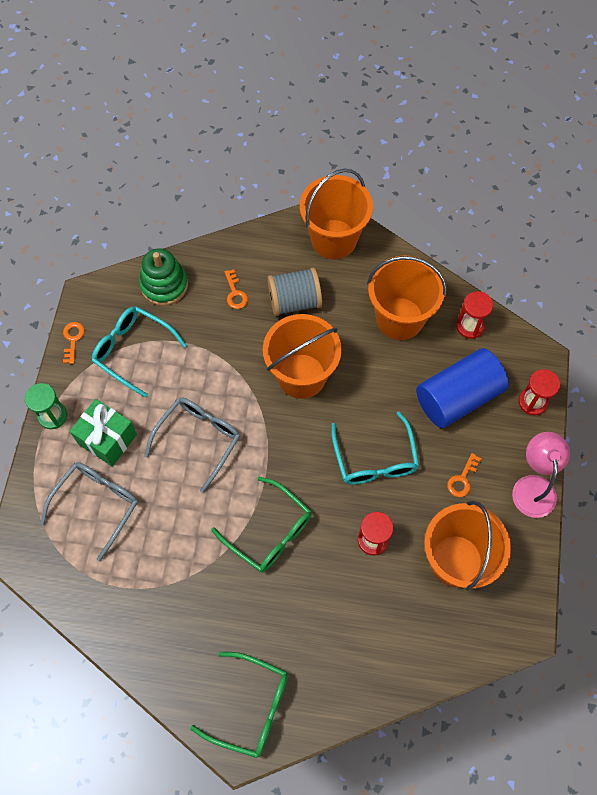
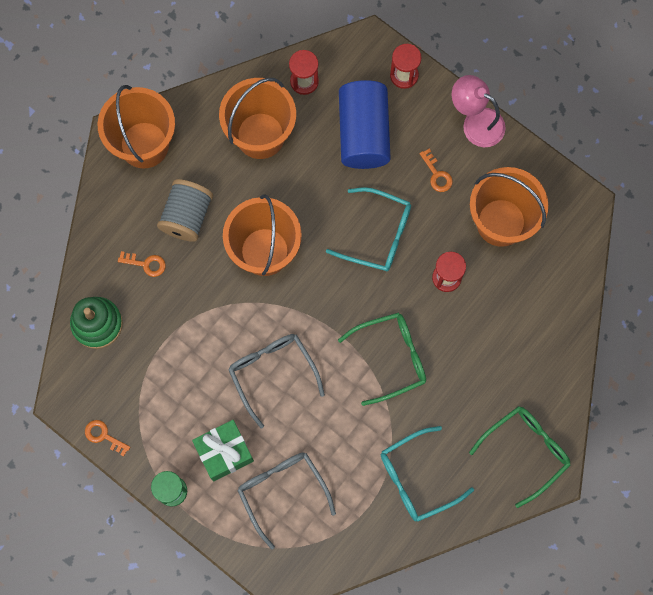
camera: 60 degrees left, 10 degrees up
(133, 351) = (149, 387): turquoise glasses -> turquoise glasses (416, 478)

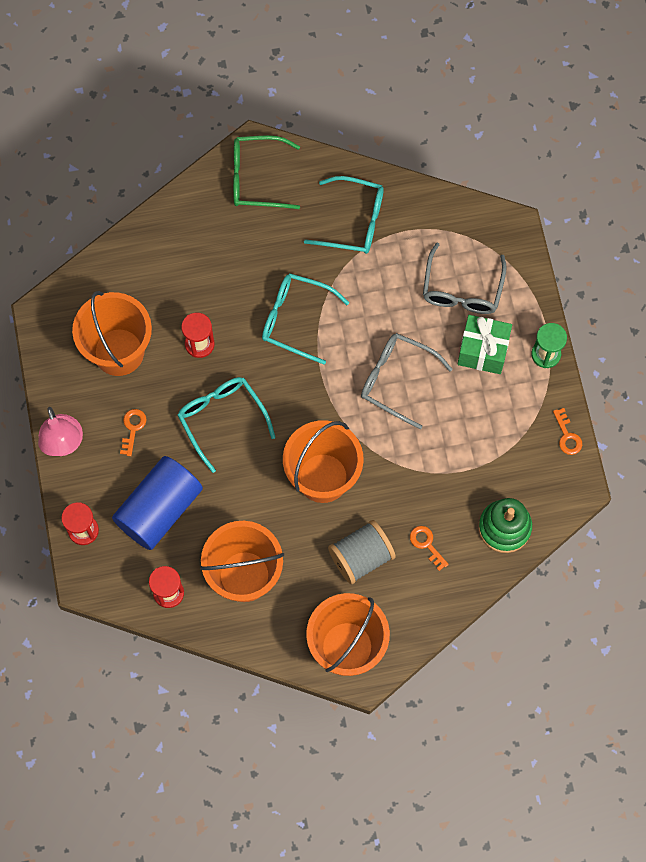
camera: 140 degrees left, 5 degrees down
(272, 373) = (396, 380): grey glasses -> grey glasses turned 105 degrees clockwise
(391, 358) = (295, 319): green glasses -> turquoise glasses

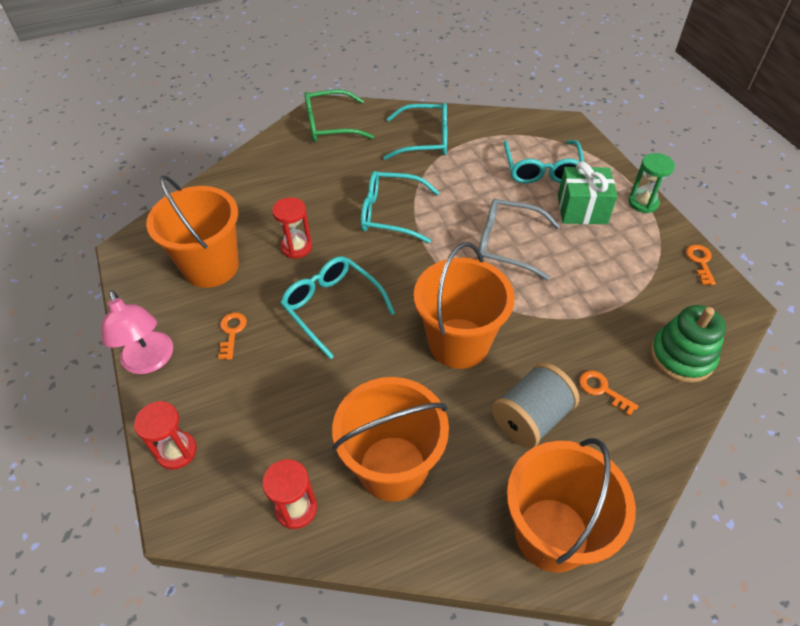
camera: 10 degrees left, 20 degrees down
(159, 509) = (272, 410): blue cylinder -> none
(462, 289) = (542, 170): grey glasses -> turquoise glasses
(567, 435) = (700, 262): orange key -> orange key turned 150 degrees counterclockwise

